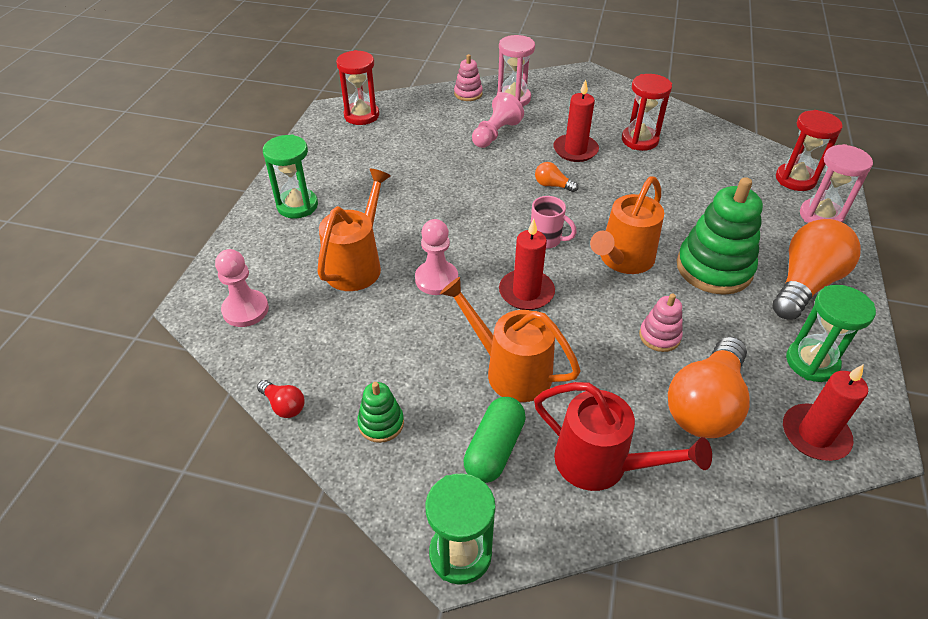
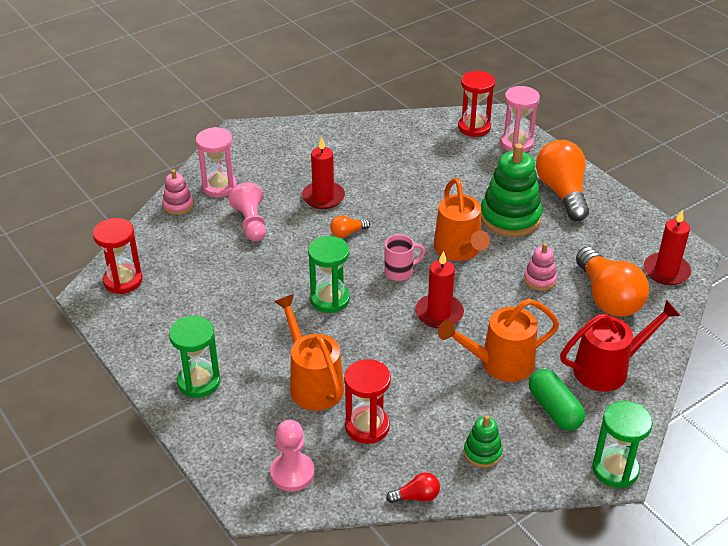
camera: 50 degrees left, 5 degrees down
(436, 279) = (377, 350): pink pawn -> none
(639, 140) = (352, 161): red hourglass -> red hourglass (367, 427)
(811, 362) = (619, 235): green hourglass -> green hourglass (330, 299)

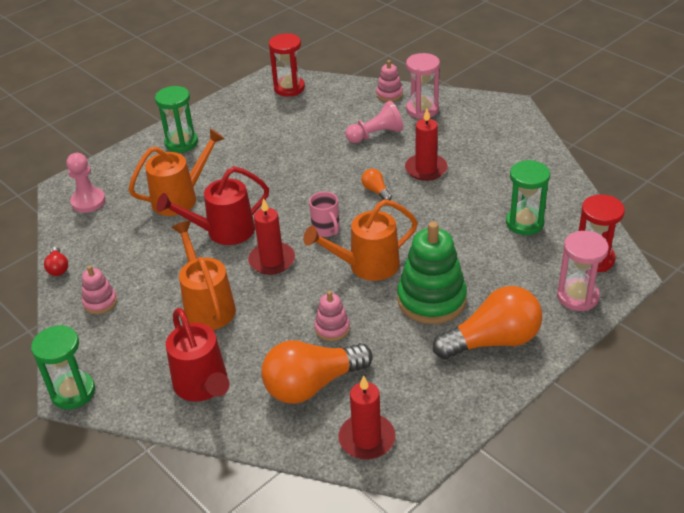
camera: 85 degrees right, 0 degrees up
(330, 299) = (282, 193): green hourglass -> green hourglass (524, 223)
(367, 427) = (133, 233): red hourglass -> none
(384, 348) = (223, 232): none -> red watering can
(482, 452) = (100, 302): green stacking toy -> pink stacking toy
(554, 409) = (149, 347): green capsule -> none

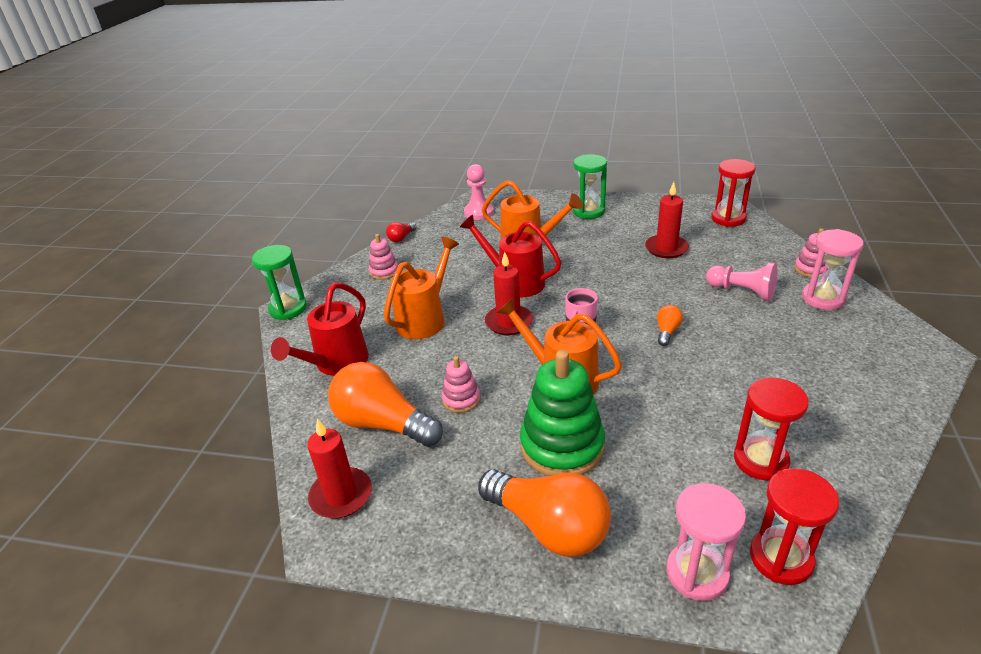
camera: 55 degrees right, 5 degrees down
(426, 169) = (741, 345): red candle -> red candle (666, 248)
(524, 223) = (760, 460): green hourglass -> red hourglass

